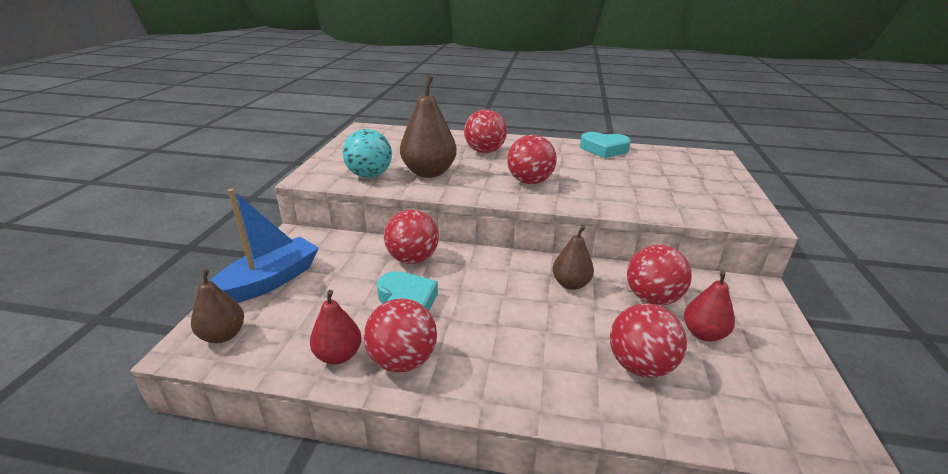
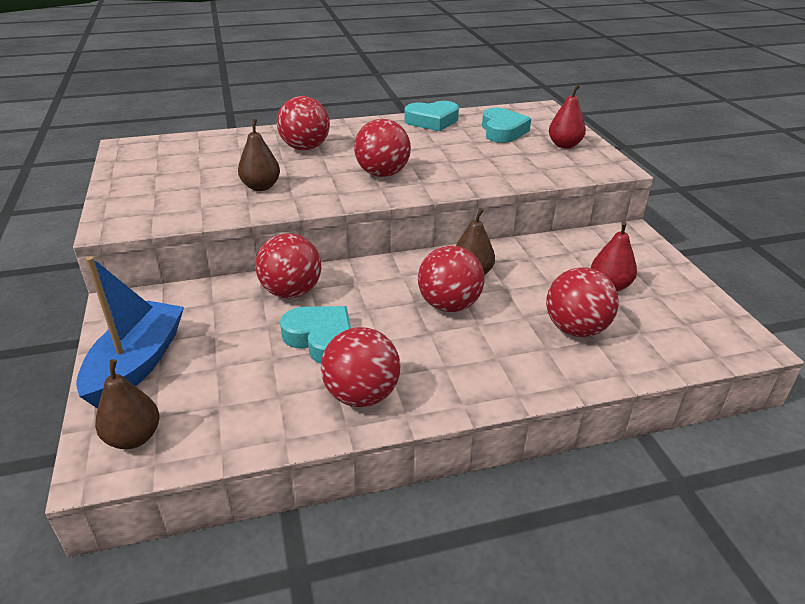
camera: 25 degrees left, 5 degrees up
(338, 355) = (290, 413): red pear -> red pear (564, 145)
(369, 175) = (190, 206): turquoise ball -> none
(429, 172) = (261, 187): brown pear -> brown pear, size x0.59
(652, 298) = (551, 266): red ball -> red ball (449, 305)
(663, 168) = (502, 131): none -> turquoise heart

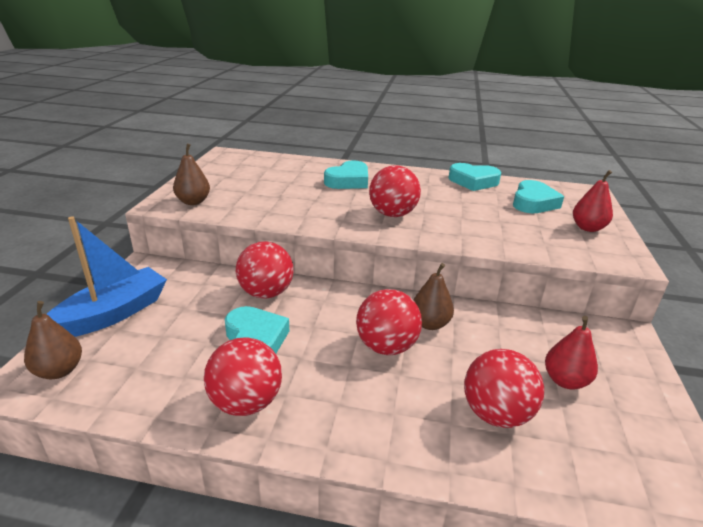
camera: 25 degrees right, 5 degrees down
(261, 187) = (288, 202): brown pear -> brown pear (193, 202)
(305, 148) = (348, 181): red ball -> turquoise heart

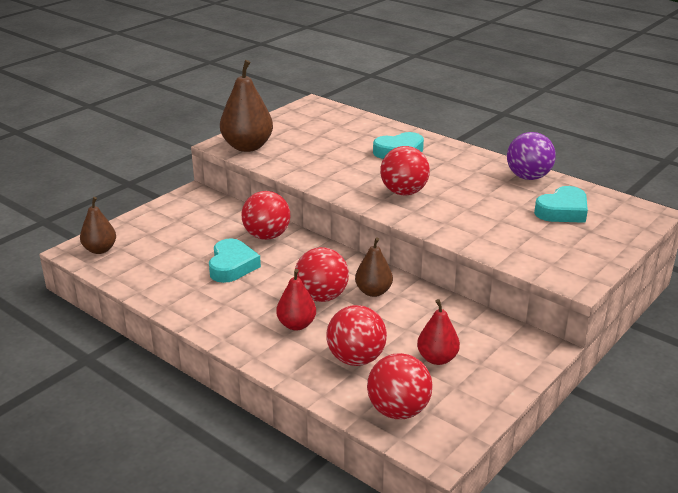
camera: 30 degrees right, 0 degrees up
(113, 313) = (152, 223): blue boat -> none
(193, 202) = (247, 147): brown pear -> brown pear, size x1.69
(246, 403) = (195, 300): red ball -> red ball (398, 410)
(473, 181) = (528, 177): turquoise heart -> purple ball
(587, 228) = (583, 246): red pear -> red pear (296, 325)

